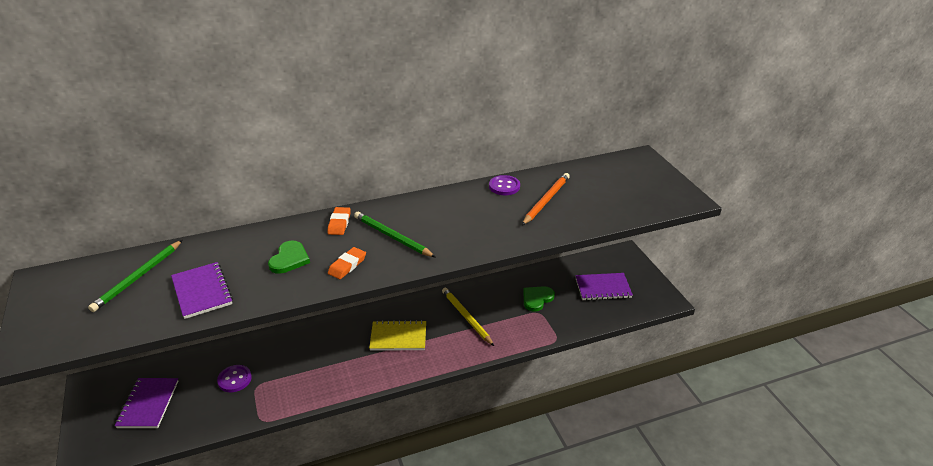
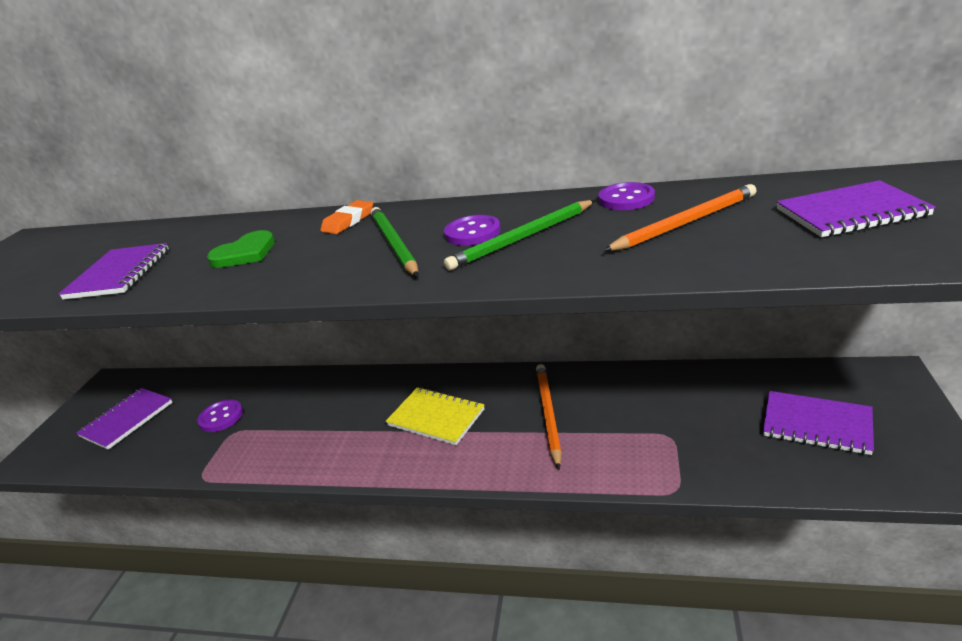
camera: 35 degrees right, 5 degrees down
(138, 277) = (90, 249): green pencil -> green pencil (522, 238)
(347, 265) = (298, 271): orange eraser -> none
(435, 221) = (472, 232): none -> purple button
(466, 317) = (548, 414): yellow pencil -> orange pencil
(537, 299) = (679, 414): green heart -> none
(616, 185) = (851, 212): none -> purple notebook

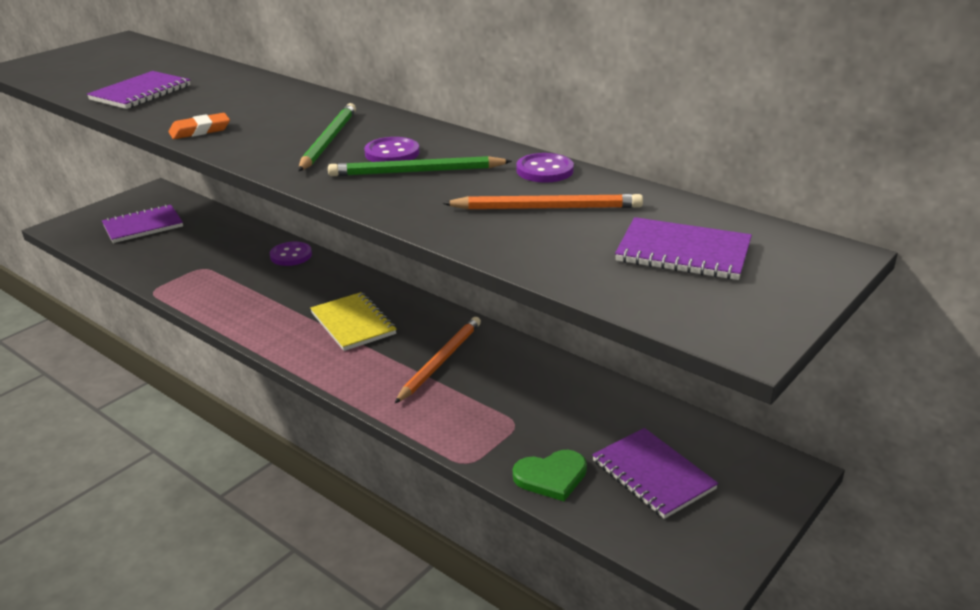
camera: 25 degrees right, 0 degrees up
(221, 417) = (205, 253): purple button -> purple button (291, 255)
(245, 253) = (230, 108): green heart -> green heart (551, 477)
(348, 221) = (328, 109): orange eraser -> orange eraser (200, 130)

